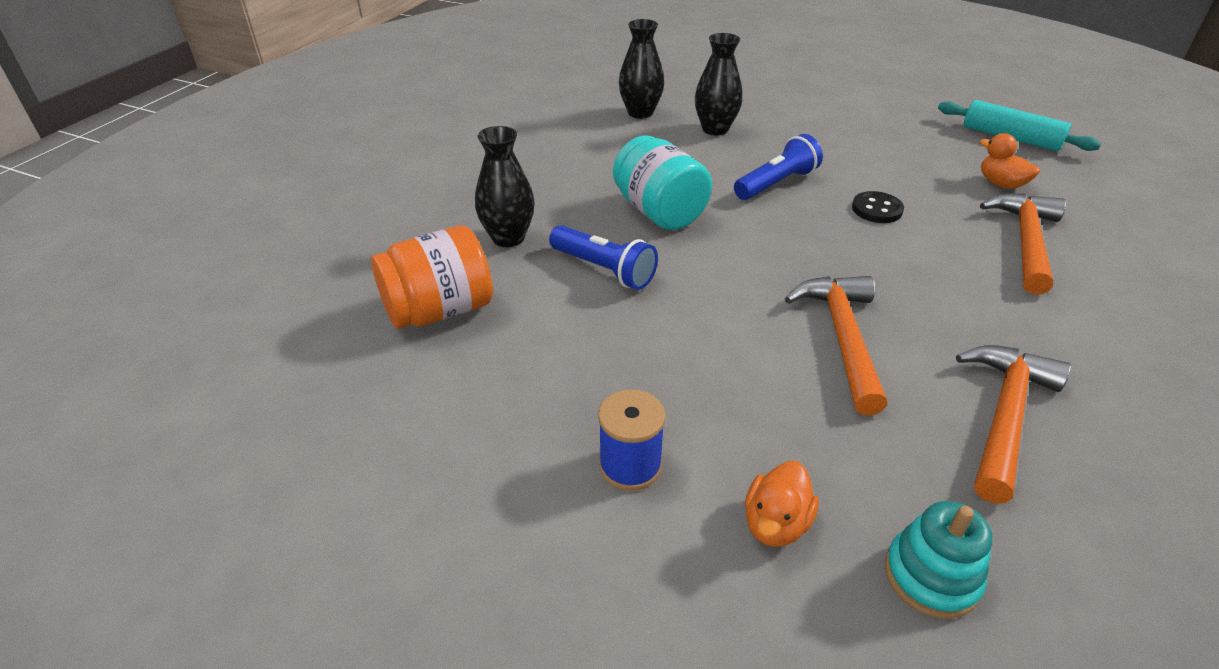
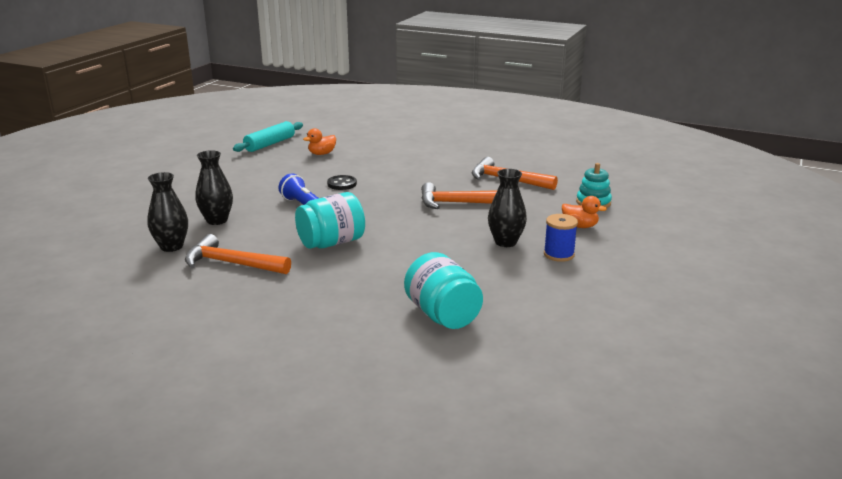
camera: 90 degrees left, 15 degrees down
(439, 310) = (443, 315): orange jar -> turquoise jar
(508, 238) = (356, 295): black vase -> black vase (505, 242)
(604, 269) = (398, 261): blue flashlight -> none
(1025, 241) = (379, 157): orange hammer -> orange hammer (231, 263)

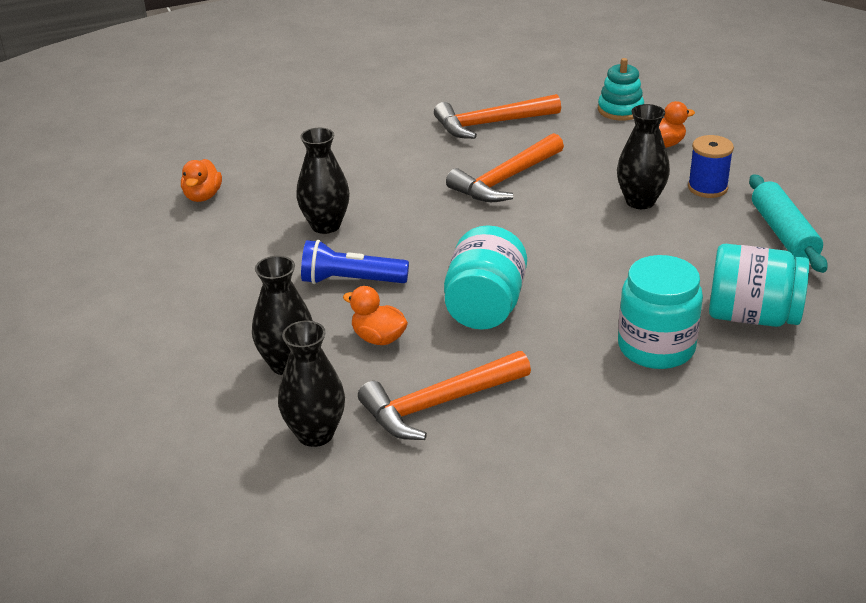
camera: 45 degrees left, 10 degrees up
(266, 230) = (378, 338): none -> orange duck
(270, 144) = (93, 218): turquoise rolling pin -> turquoise rolling pin (783, 234)
(342, 184) = (326, 225): black button -> black vase
(365, 298) = (656, 347): none -> turquoise jar

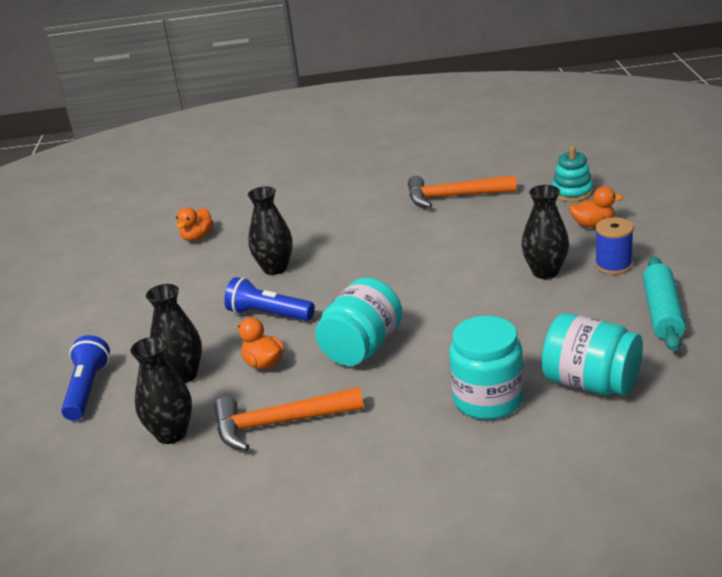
camera: 20 degrees right, 5 degrees down
(173, 397) = (87, 389): none -> blue flashlight
(505, 180) = (439, 244): orange hammer -> none

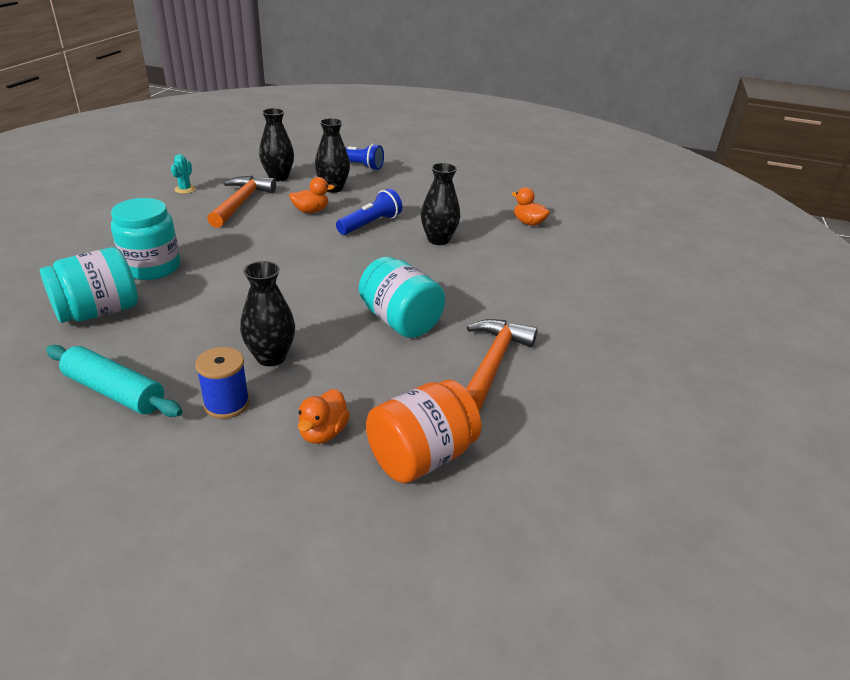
camera: 105 degrees right, 5 degrees up
(271, 495) = (185, 189): none -> turquoise cactus
(362, 348) = (280, 243): turquoise jar -> turquoise jar (400, 321)
(572, 192) = (421, 456): turquoise stacking toy -> orange jar

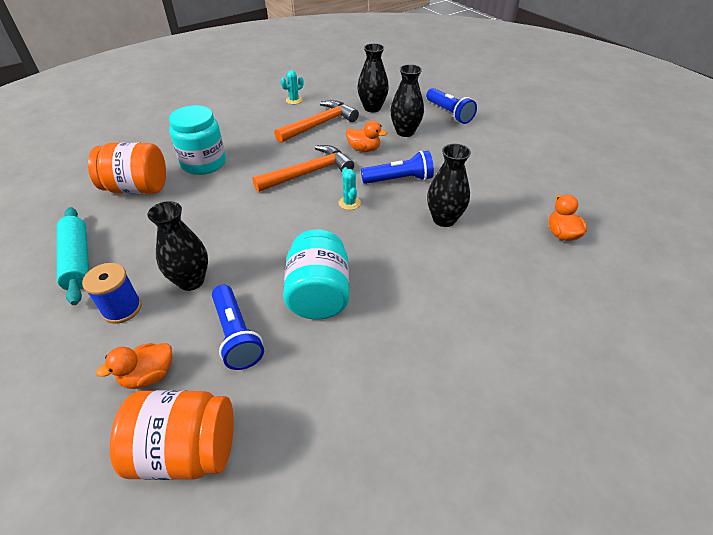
camera: 40 degrees right, 10 degrees up
(98, 311) = (137, 188): turquoise jar -> orange jar
(347, 253) = (349, 203): none -> turquoise cactus
(366, 373) = (237, 335): none -> blue flashlight
(493, 363) = (351, 386): orange hammer -> orange hammer (309, 173)

